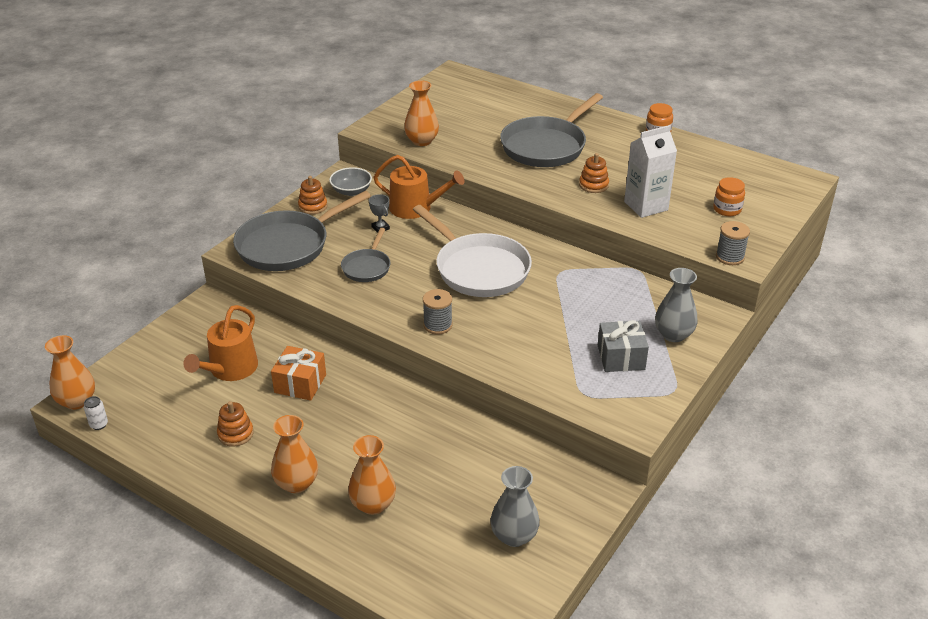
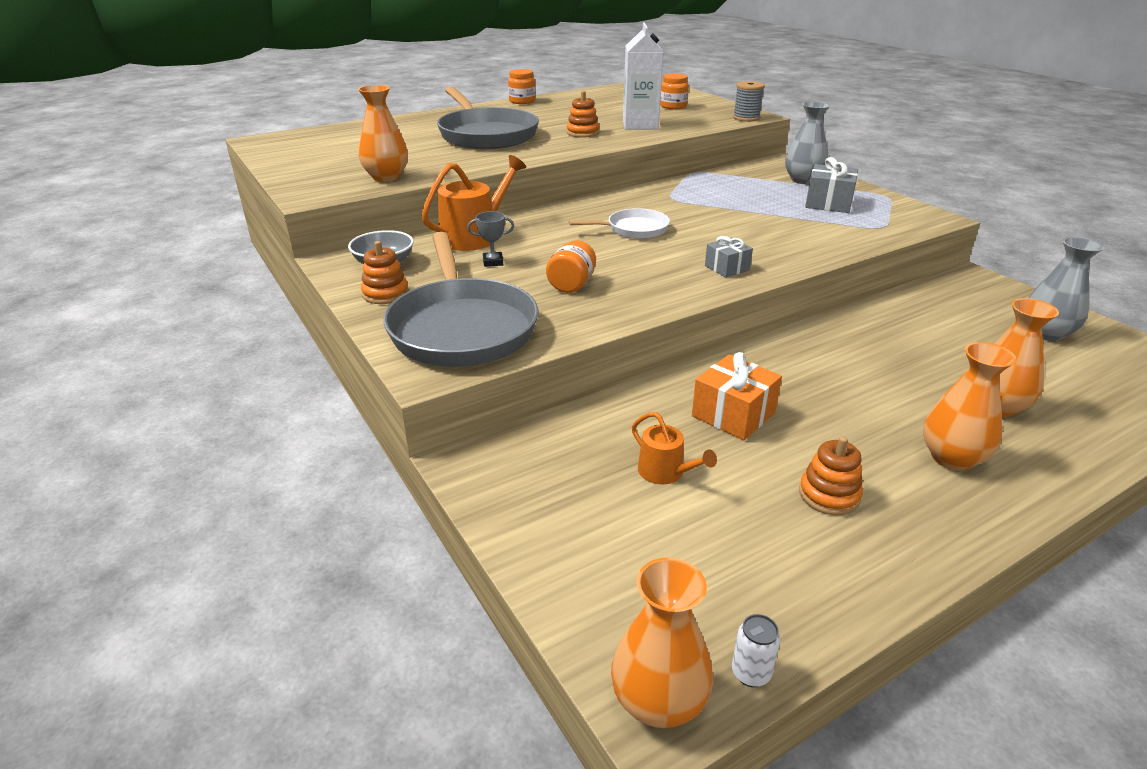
camera: 65 degrees left, 5 degrees down
(230, 369) = (665, 472): orange watering can -> orange watering can, size x0.56
(367, 267) = (572, 284): grey pan -> orange jar
(437, 325) = (727, 268): grey spool -> grey gift
(478, 269) = (633, 229): white pan -> white pan, size x0.52

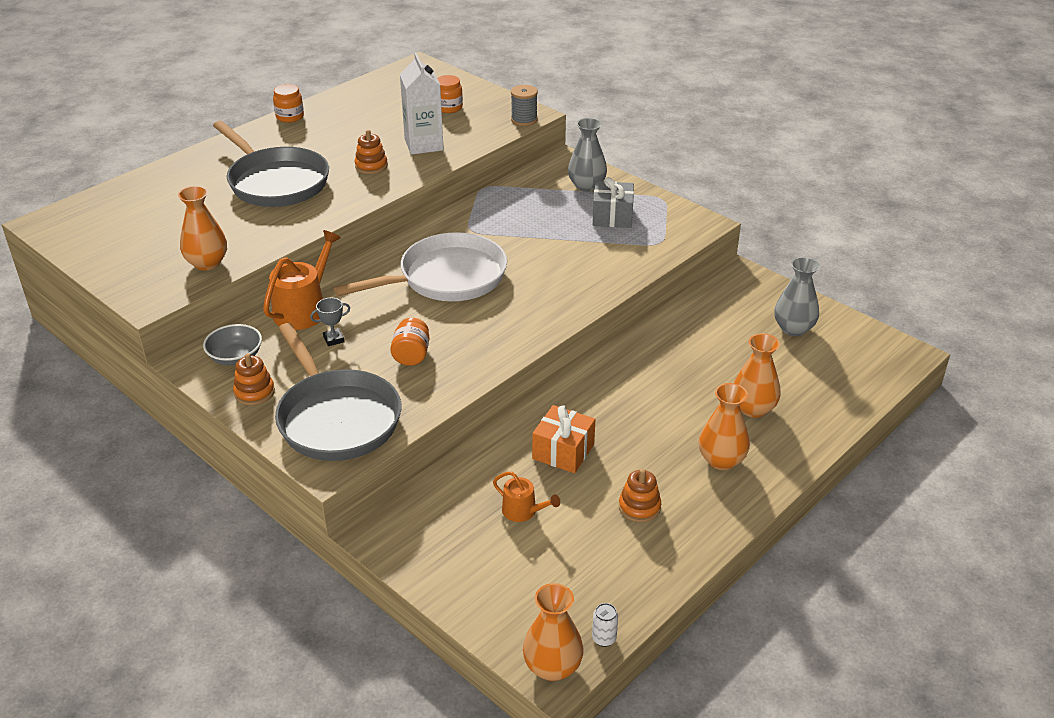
camera: 15 degrees left, 5 degrees up
(633, 229) = (446, 278): white pan -> white pan, size x1.91
(727, 268) = (536, 314): grey gift -> none

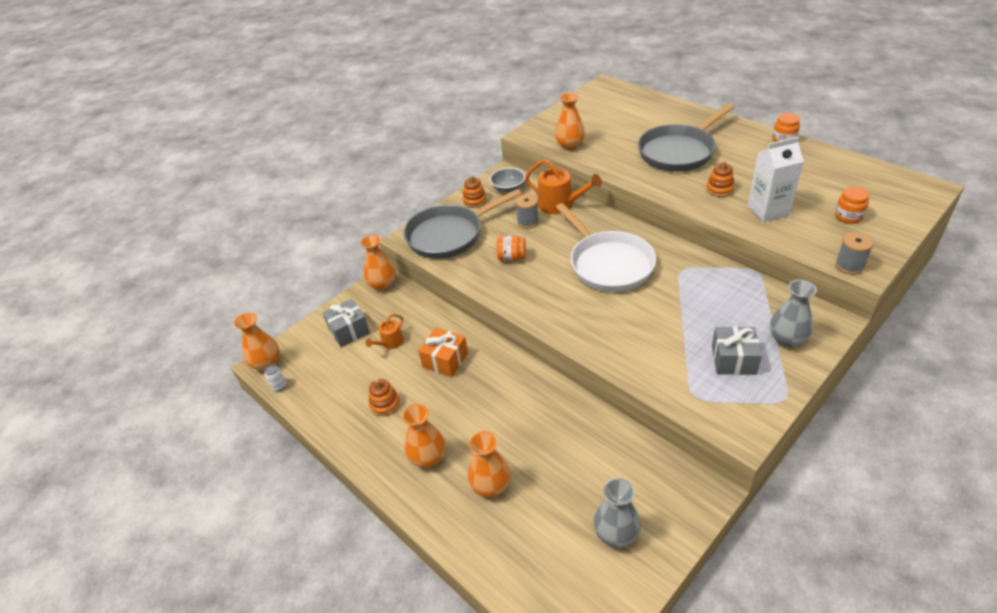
camera: 95 degrees right, 5 degrees up
(333, 339) = (528, 222): grey trophy -> grey spool
(387, 532) = (382, 284): none -> orange vase
(490, 564) = (349, 331): none -> grey gift

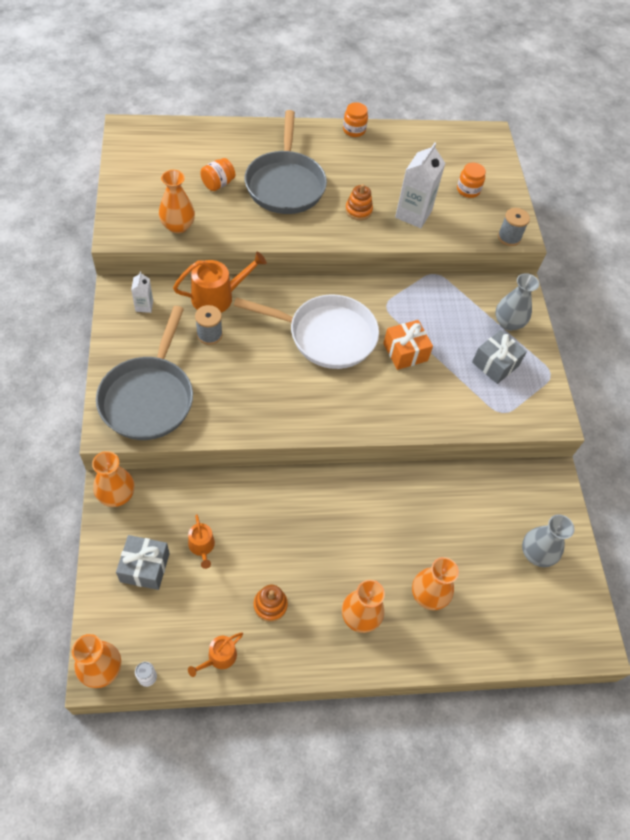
camera: 60 degrees left, 15 degrees up
(323, 408) = (219, 657): none -> orange watering can
(445, 360) = (272, 523): orange gift -> orange gift (405, 352)
(474, 201) = (127, 341): orange stacking toy -> none
(508, 188) = (144, 306): grey bowl -> white carton
(512, 257) = (239, 383): orange jar -> orange jar (218, 184)

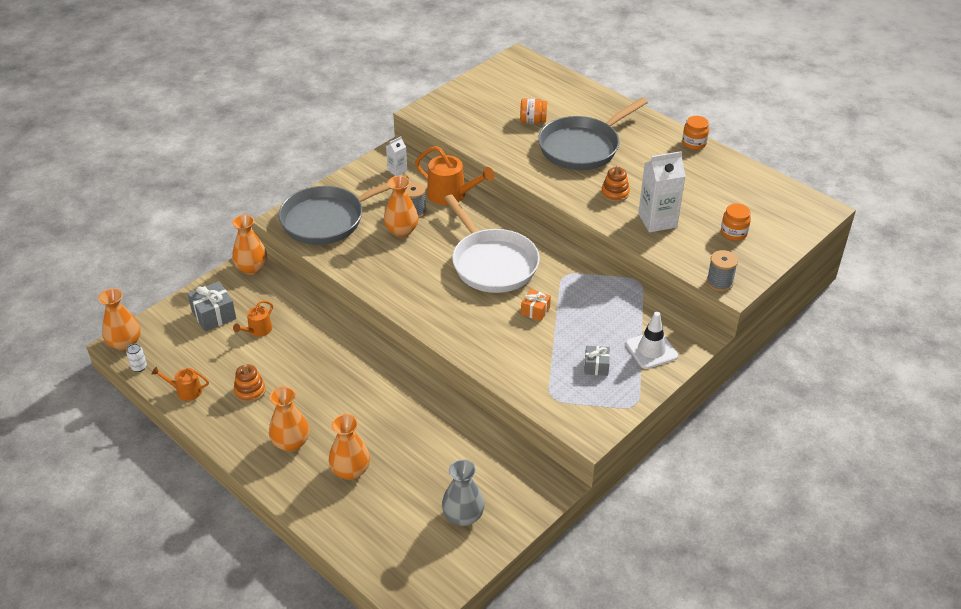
camera: 55 degrees right, 15 degrees down
(178, 226) = (468, 129): orange vase -> orange vase (401, 230)
(405, 352) = (535, 311): orange gift -> orange gift, size x0.63
(495, 364) = (596, 366): grey gift -> grey gift, size x0.63
(508, 323) = (651, 350): grey vase -> white traffic cone

